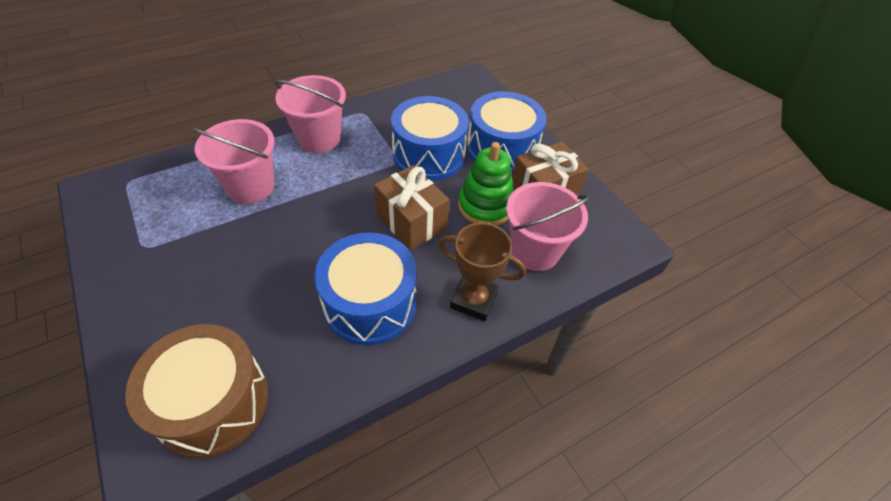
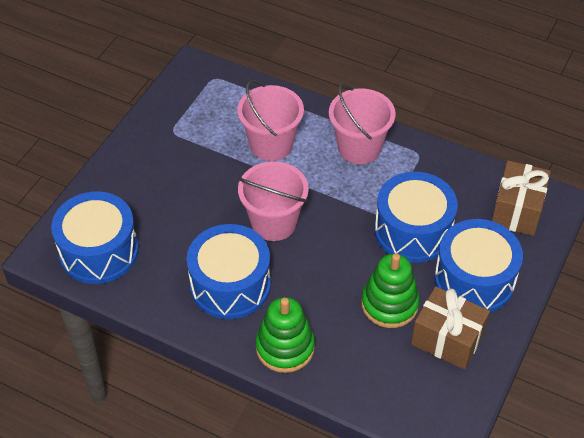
camera: 60 degrees right, 0 degrees up
(213, 402) = (99, 251): brown drum -> blue drum
(411, 221) = (326, 264): brown gift -> brown gift (517, 210)
(473, 300) = (285, 347): brown trophy -> green stacking toy
(534, 251) = (370, 365): pink bucket -> pink bucket (273, 223)

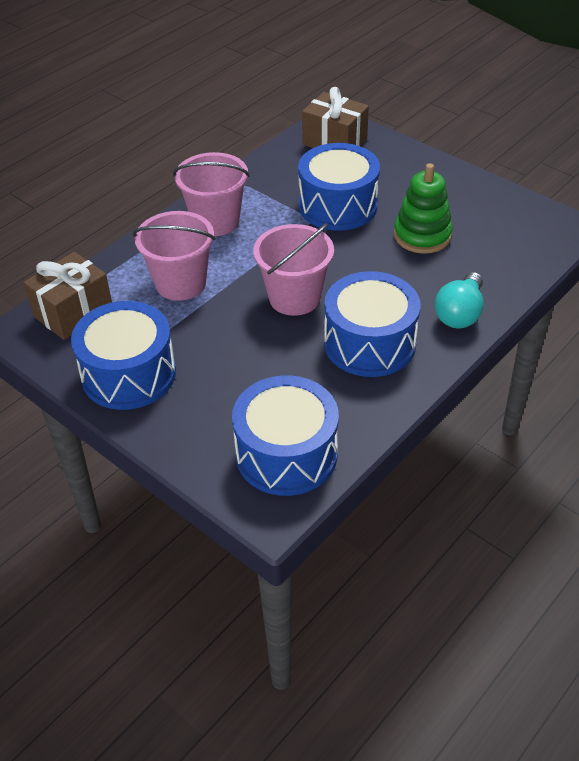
camera: 75 degrees left, 5 degrees down
(285, 347) = (460, 313): green stacking toy -> turquoise light bulb
(447, 339) = (469, 208): brown gift -> brown gift (73, 312)
(474, 279) = (406, 180): blue drum -> blue drum (129, 374)

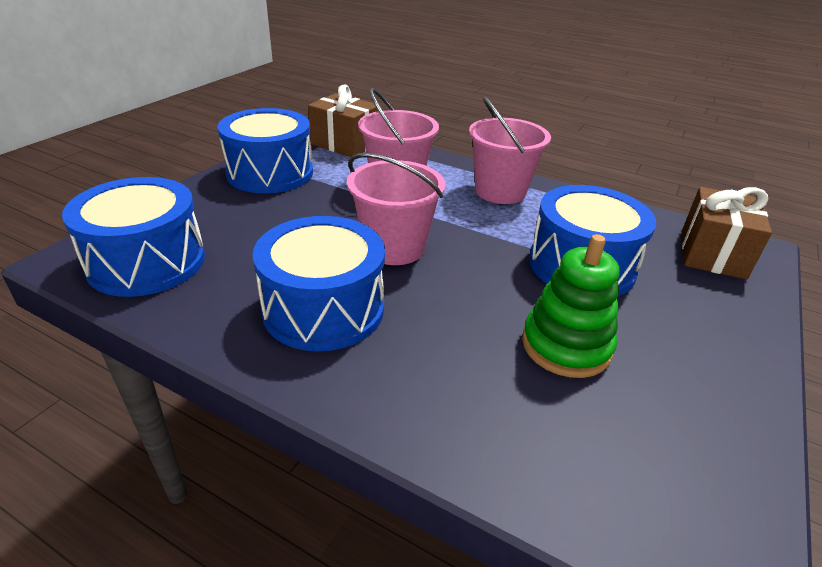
camera: 75 degrees right, 10 degrees down
(460, 313) = (400, 396): turquoise light bulb -> none

